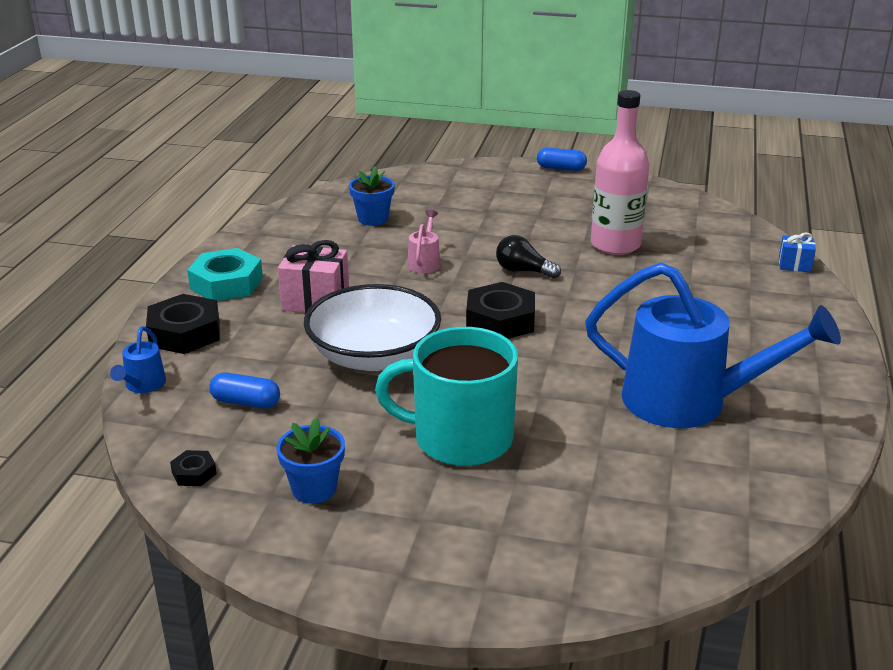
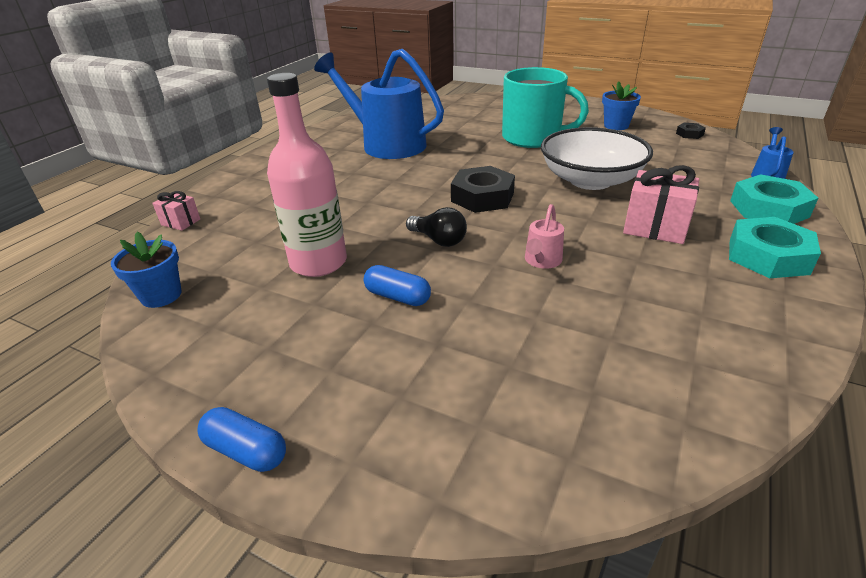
camera: 165 degrees left, 5 degrees up
(185, 333) = (768, 209): black nut -> turquoise nut
(246, 402) = (678, 161): blue capsule -> blue capsule (397, 297)
(373, 219) = (613, 346): blue flower pot -> blue flower pot (161, 295)
(794, 265) = (181, 222): blue gift -> pink gift

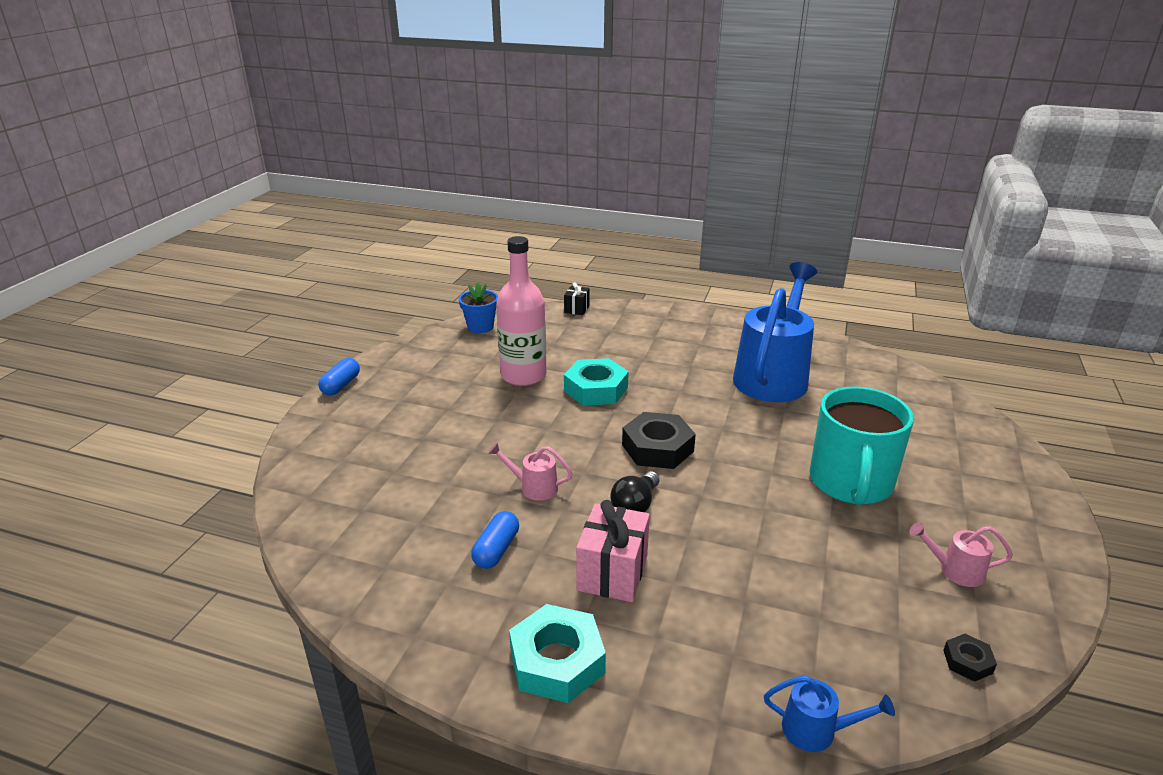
camera: 80 degrees right, 5 degrees down
(181, 222) = (576, 309): pink gift -> black gift
(397, 297) = (478, 416): blue capsule -> blue capsule (496, 550)
(439, 240) = (564, 428): black light bulb -> black light bulb (635, 505)
(590, 180) = (727, 529): white bowl -> none
(616, 126) = (954, 570): blue flower pot -> pink watering can
(768, 209) = (687, 697): turquoise nut -> turquoise nut (596, 389)

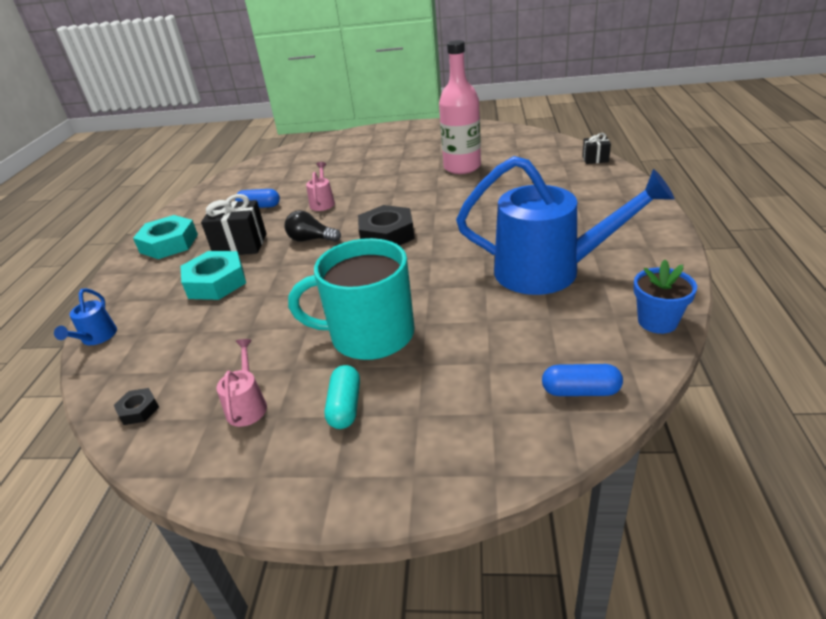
camera: 80 degrees right, 5 degrees up
(341, 385) = (412, 125): blue capsule -> blue capsule (580, 391)
(480, 327) = (524, 137): blue flower pot -> blue flower pot (657, 321)
(596, 389) = (460, 195): turquoise nut -> turquoise nut (216, 282)
(612, 573) = (240, 245): pink gift -> black gift
(953, 508) = (345, 406): none -> turquoise capsule

